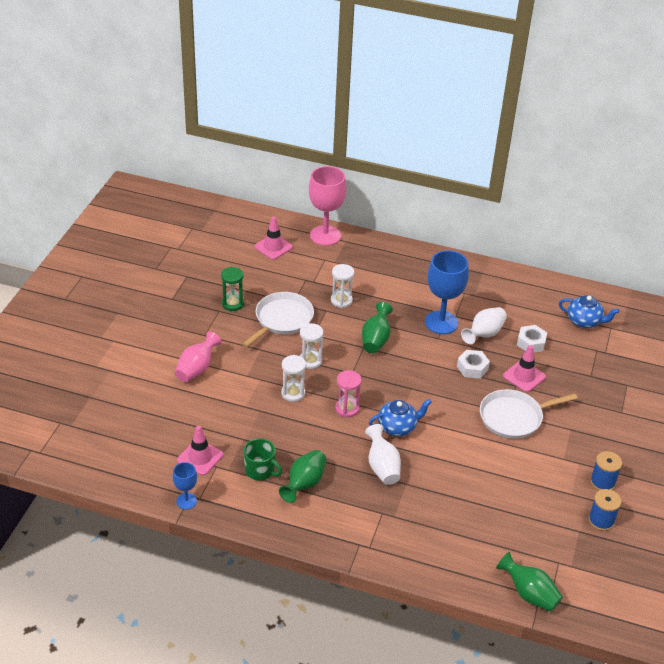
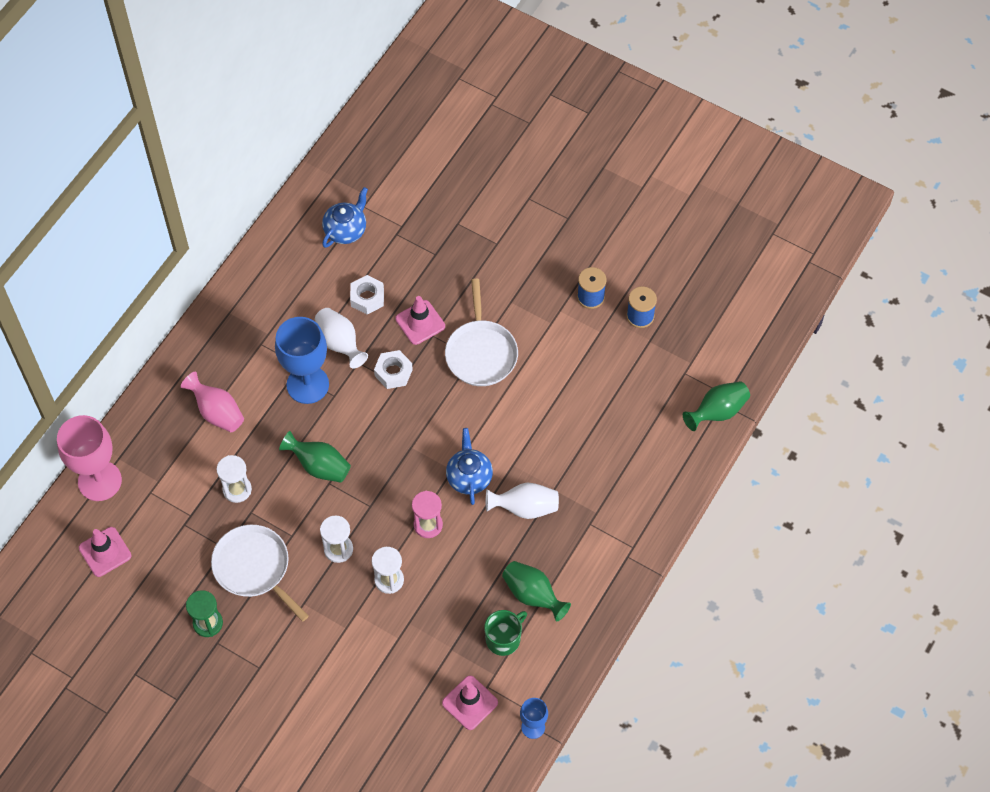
camera: 75 degrees left, 20 degrees up
(197, 369) = (319, 685): pink vase -> pink vase (217, 412)

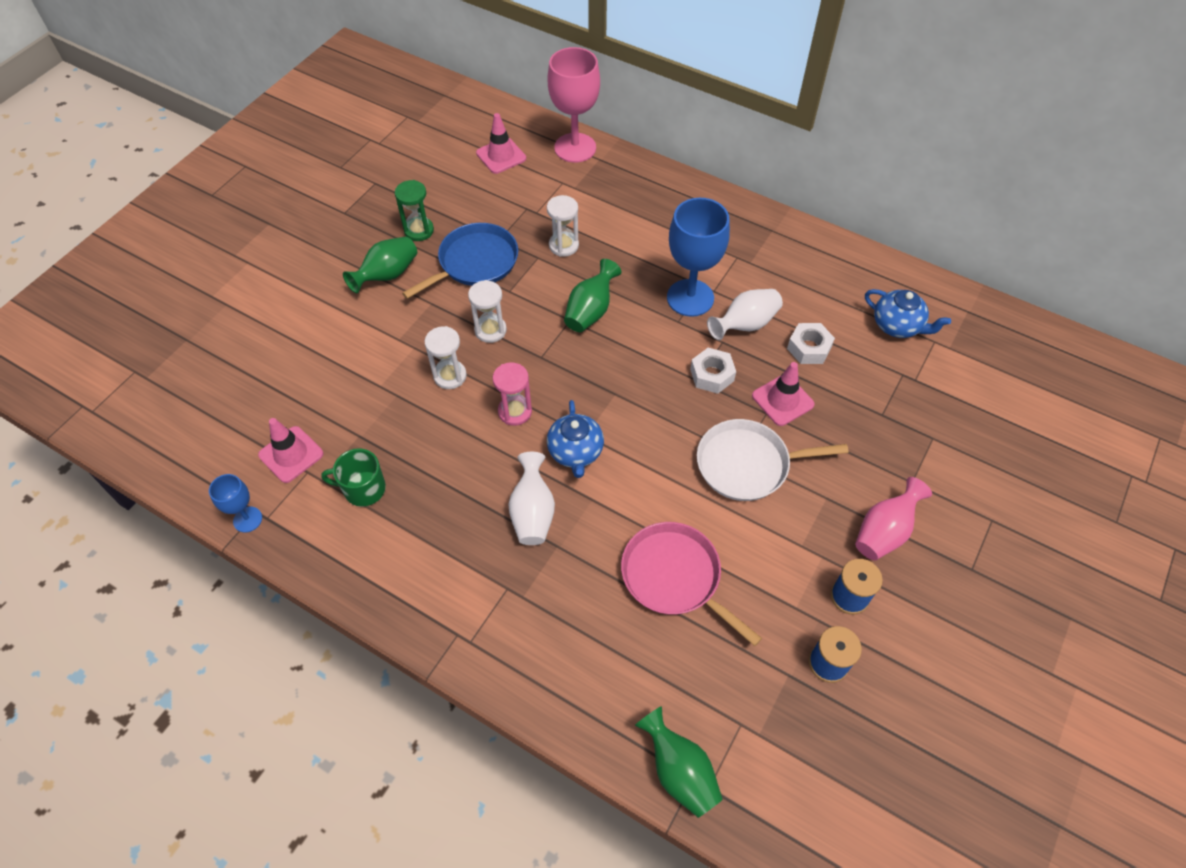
camera: 90 degrees right, 5 degrees down
(217, 412) = (652, 226): pink vase -> pink vase (884, 531)
(254, 568) = (475, 262): white pan -> blue pan
(469, 477) = (575, 452): blue teapot -> blue teapot turned 90 degrees clockwise
(504, 639) = (363, 489): green mug -> green mug turned 135 degrees clockwise
(533, 595) = (415, 520): green vase -> green vase (387, 275)
(578, 408) = (675, 577): none -> pink pan

